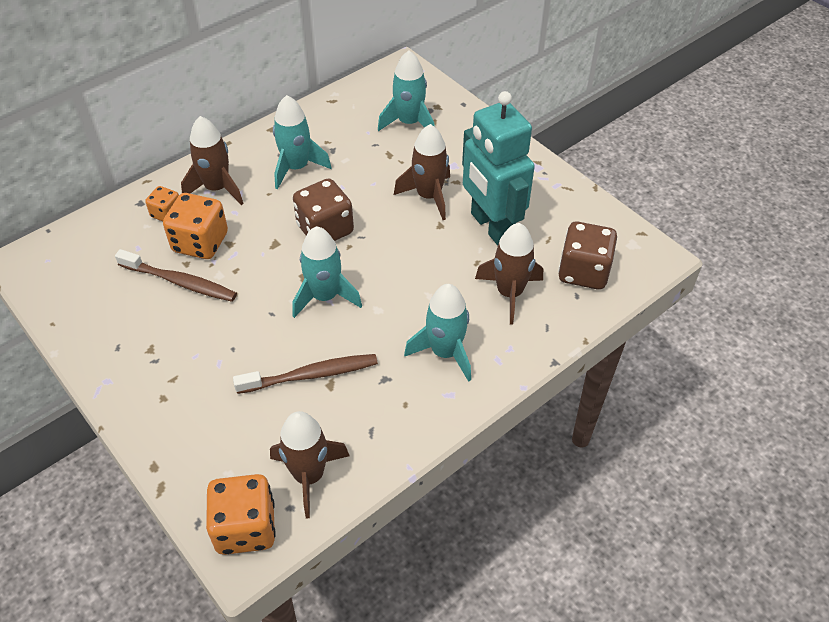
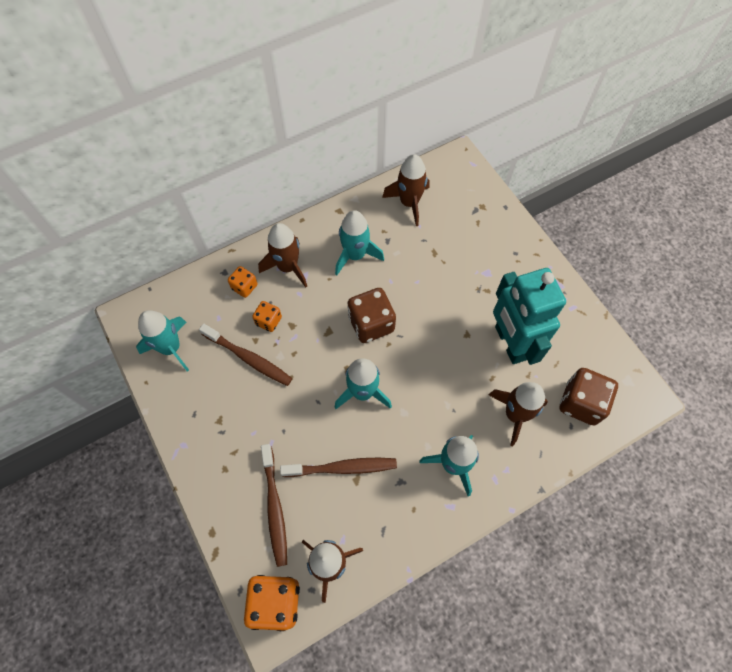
camera: 10 degrees right, 15 degrees up
(200, 243) = (268, 321): orange dice -> orange dice, size x0.56
(232, 428) = (275, 507): none -> brown toothbrush
(409, 123) = (456, 221): turquoise rocket -> turquoise rocket (171, 348)
(429, 196) = (461, 303): brown rocket -> brown rocket (409, 203)

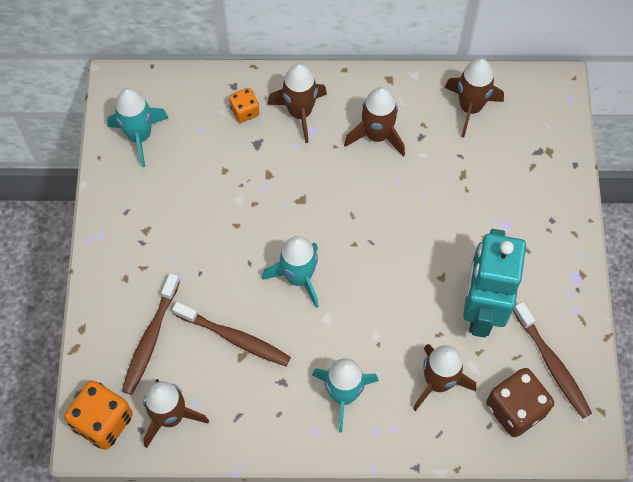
camera: 30 degrees right, 0 degrees up
(248, 358) = (207, 185): brown toothbrush -> brown toothbrush (552, 365)
(268, 321) = (248, 158): orange dice -> none
(355, 255) = (377, 135): turquoise rocket -> brown rocket
(371, 324) = (349, 214): brown dice -> none

